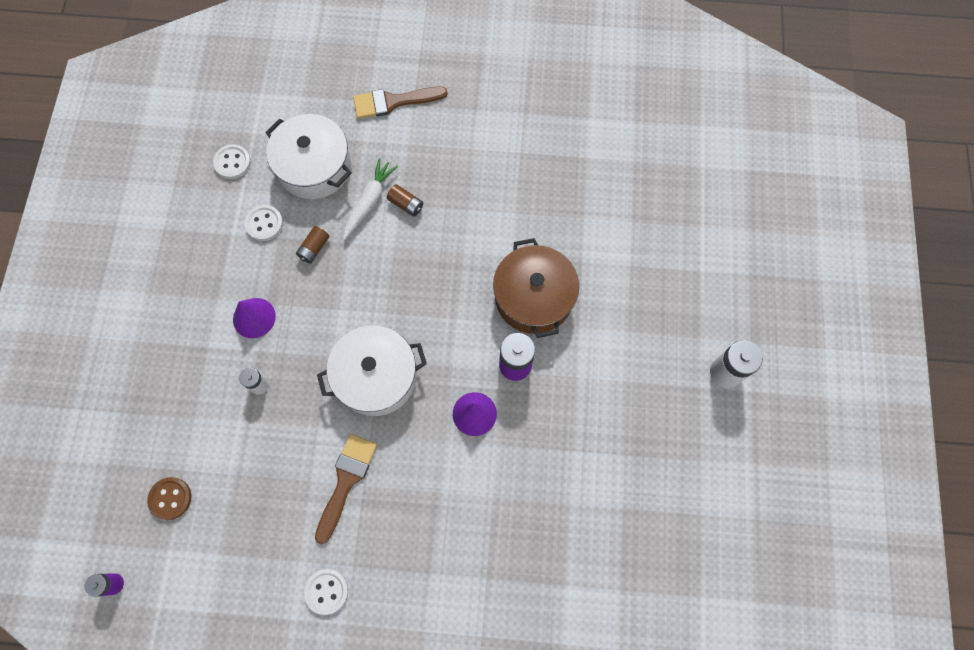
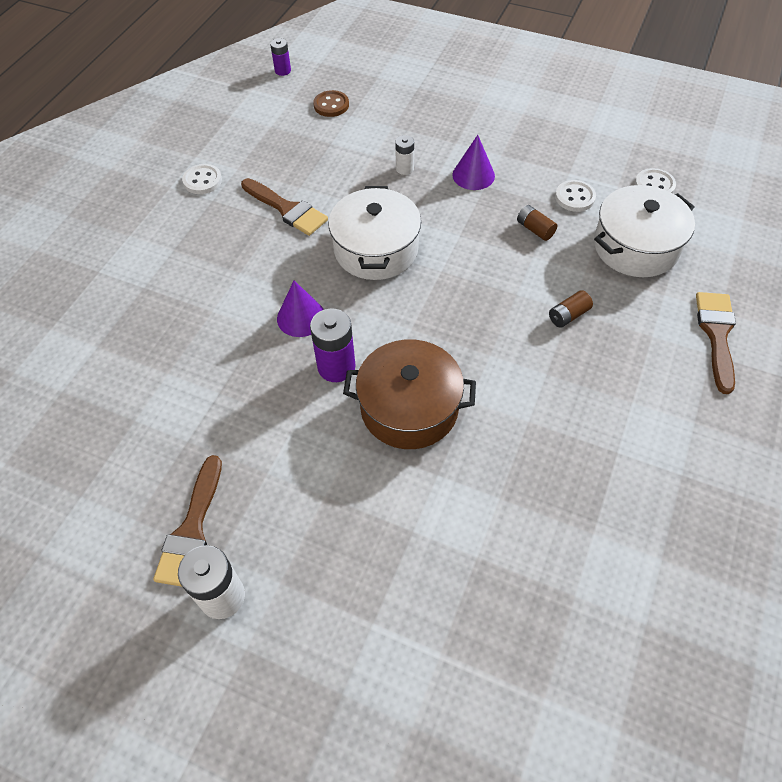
camera: 110 degrees right, 15 degrees down
(369, 201) = (580, 284): white carrot -> none
(690, 415) = (192, 530): none -> brown brush

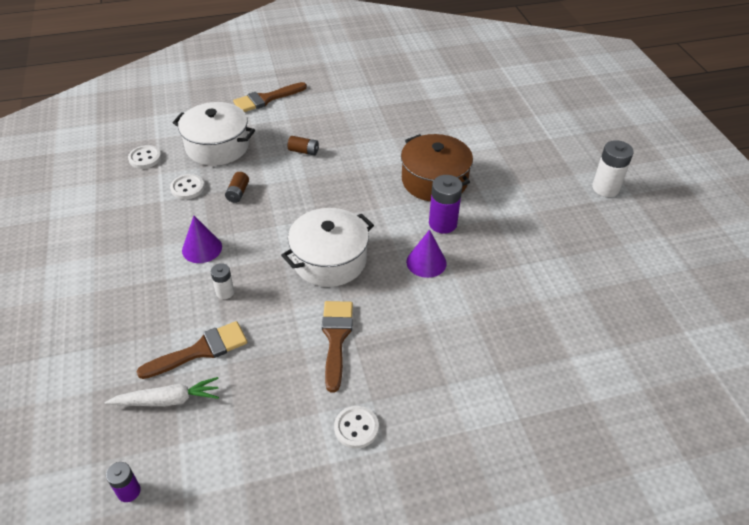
camera: 130 degrees left, 10 degrees down
(192, 530) = (597, 219): brown brush -> brown brush (200, 350)
(331, 105) = (167, 400): brown button -> white carrot

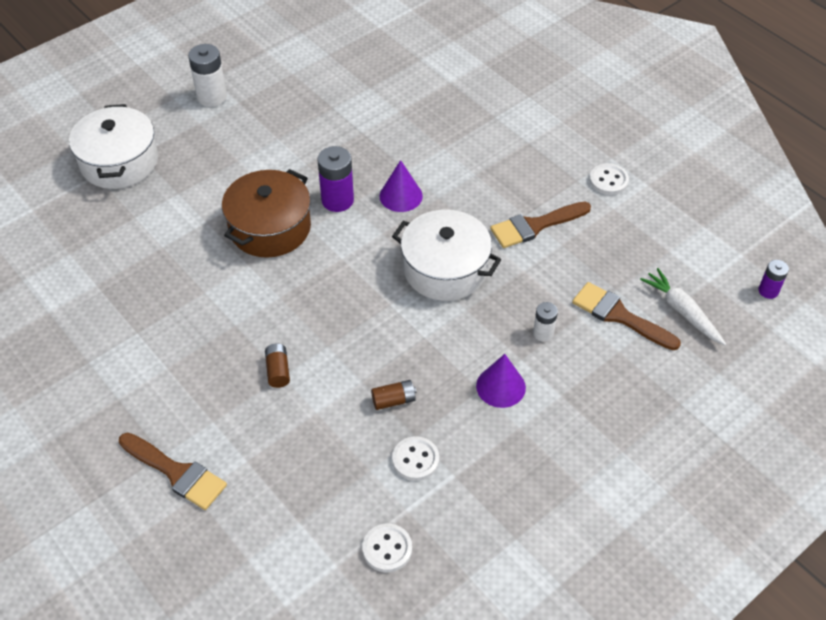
camera: 115 degrees left, 5 degrees up
(217, 146) = (316, 474): white pot -> white pot (119, 162)

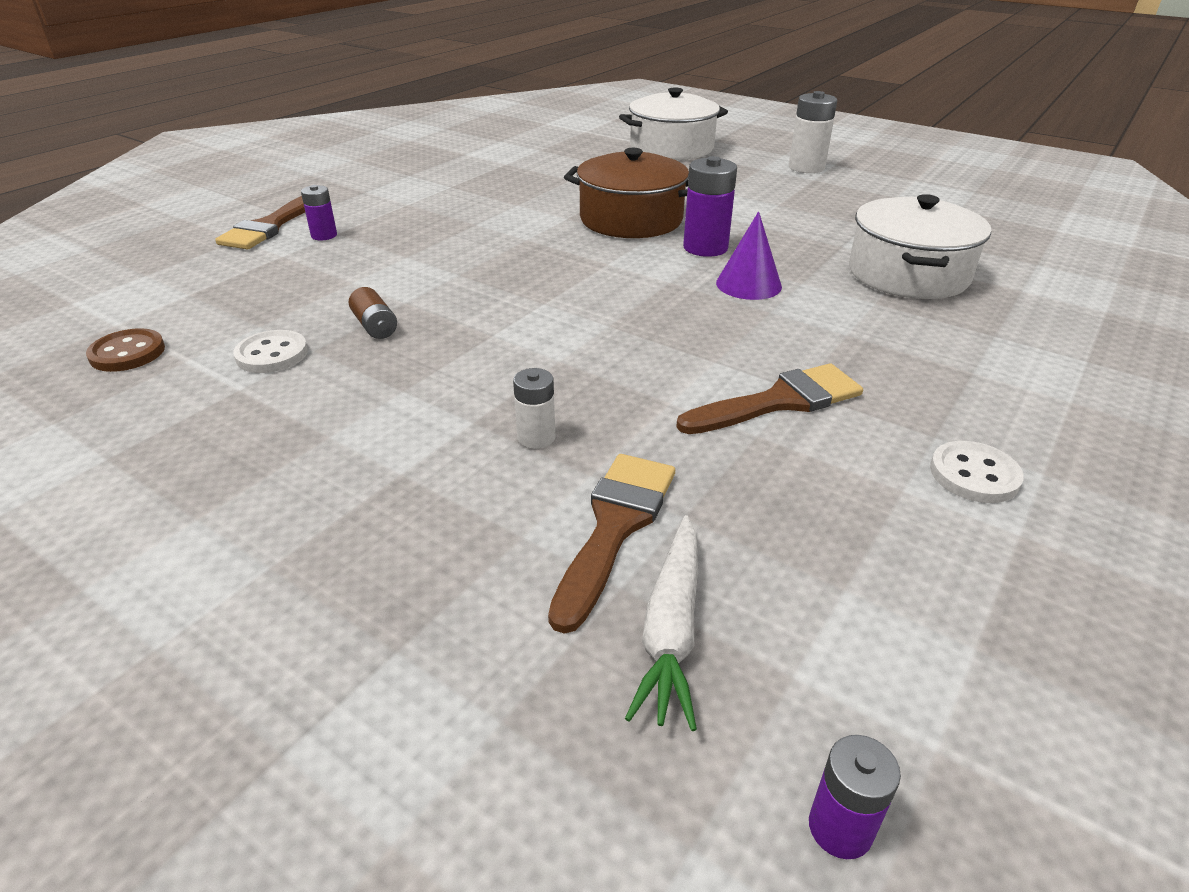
camera: 75 degrees right, 15 degrees down
(216, 431) = (324, 235): none -> purple battery
(278, 371) = (413, 253): brown battery -> none
(387, 549) = (127, 353): white button -> brown button
(445, 269) = (630, 333): white pot -> white pot (908, 274)
(500, 386) = (411, 408): purple cone -> none
(535, 226) = (779, 401): brown brush -> brown brush turned 105 degrees clockwise
(682, 311) = (671, 629): white carrot -> white carrot turned 150 degrees clockwise

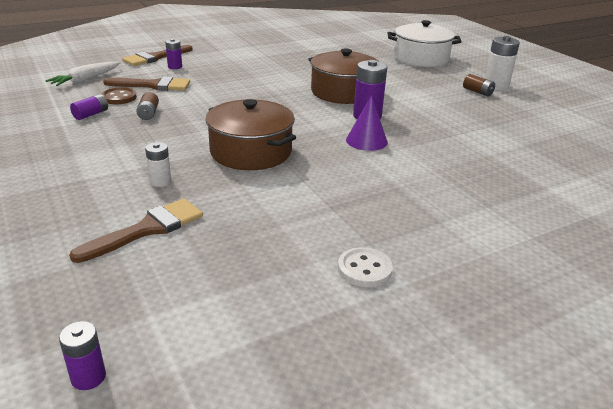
camera: 25 degrees right, 5 degrees down
(127, 353) = (36, 99): brown button -> brown button (119, 97)
(272, 354) = (91, 114): white button -> purple battery
(614, 346) = (251, 152): none -> brown pot
(671, 629) = (118, 277): white carrot -> white carrot (86, 79)
(779, 401) = (303, 202): brown brush -> brown brush (153, 85)
(796, 181) = (477, 92): none -> brown battery
(908, 274) = (477, 159): white pot -> none

